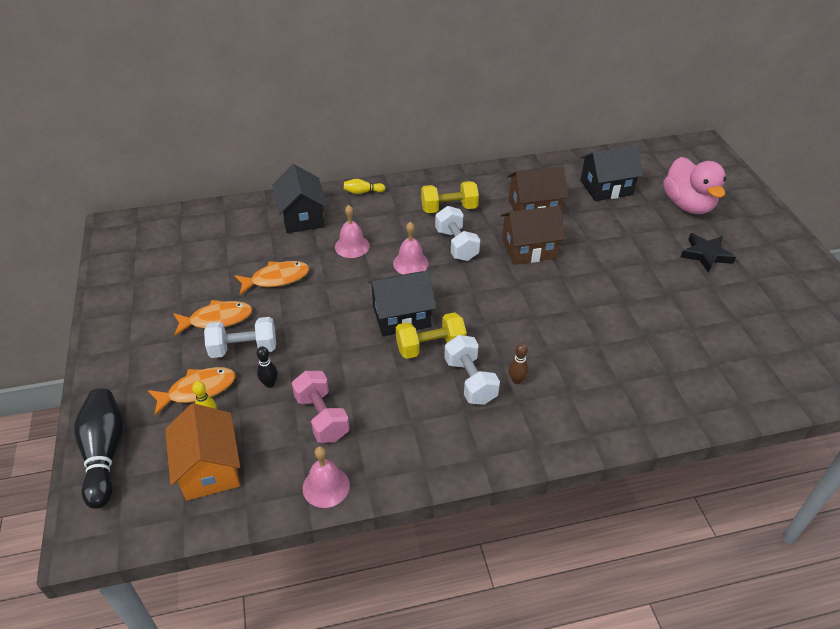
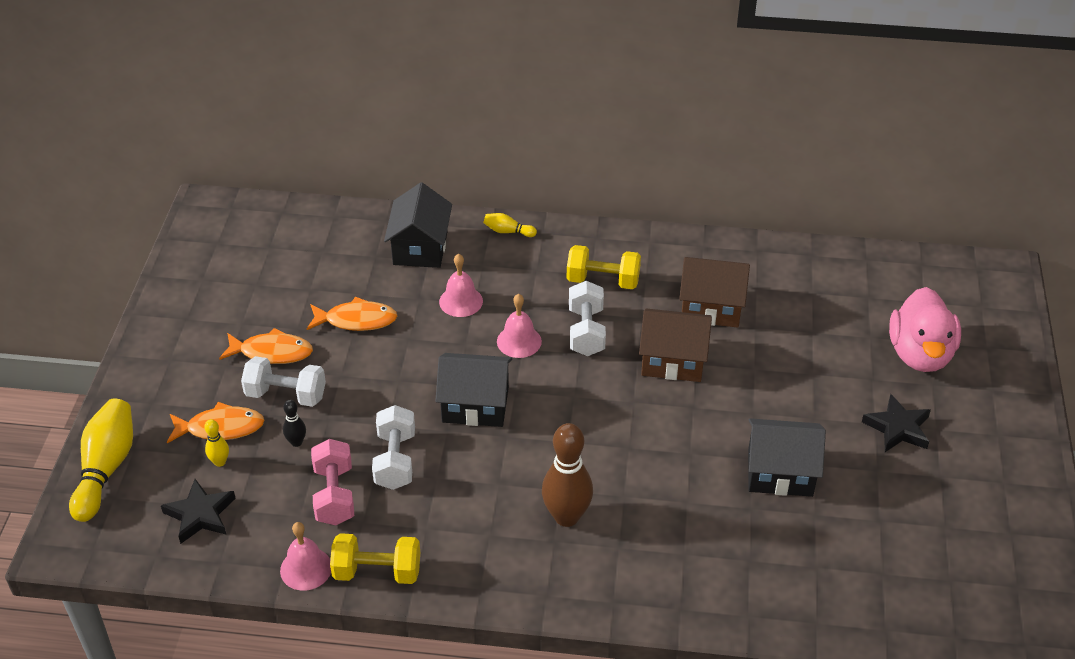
camera: 20 degrees right, 0 degrees up
(105, 453) = (106, 468): black bowling pin -> yellow bowling pin
(210, 468) = (200, 514): orange house -> black star
(430, 347) = (489, 450): yellow dumbbell -> yellow dumbbell (377, 572)
(470, 381) = (513, 502): white dumbbell -> white dumbbell (395, 460)
(517, 380) = (566, 516): brown bowling pin -> brown bowling pin, size x2.12
(606, 187) = (824, 302): black house -> black house (780, 472)

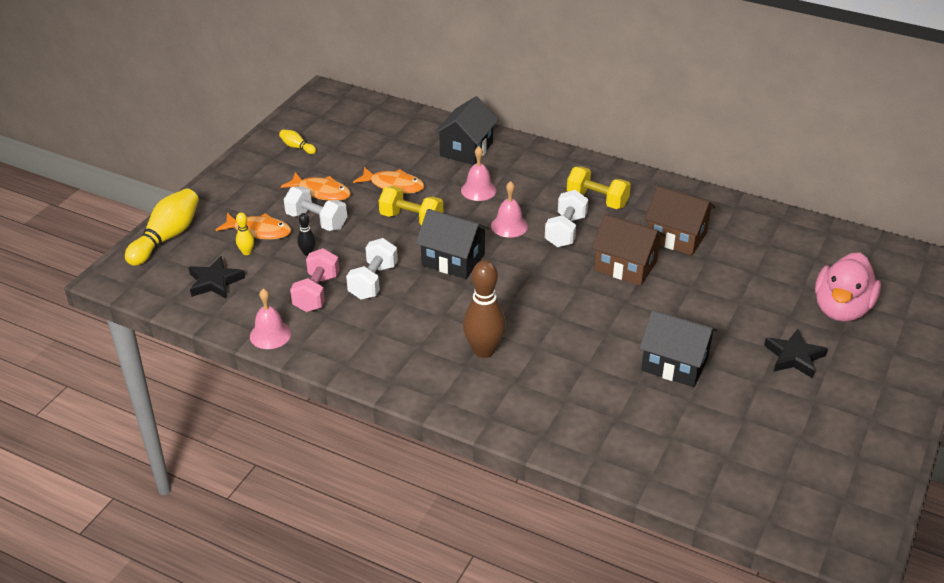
camera: 20 degrees right, 5 degrees down
(377, 572) = (320, 350): yellow dumbbell -> yellow dumbbell (411, 219)
(508, 231) = (539, 152): yellow bowling pin -> yellow bowling pin (297, 147)

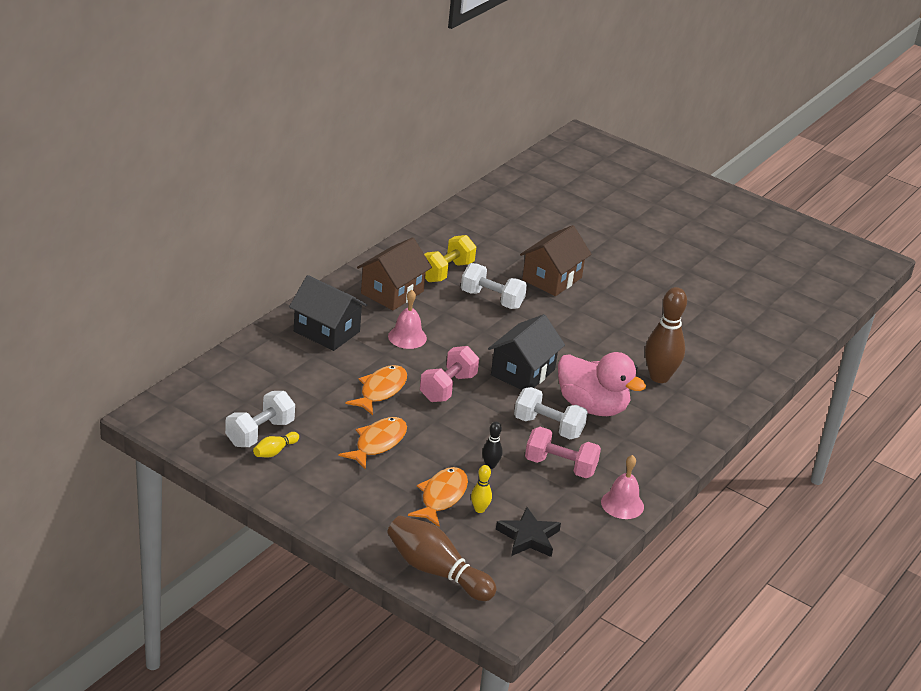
camera: 85 degrees left, 5 degrees down
(167, 237) = (436, 571): yellow bowling pin -> brown bowling pin
(316, 221) = (433, 452): white dumbbell -> white dumbbell (260, 433)
(411, 219) = (448, 388): yellow dumbbell -> pink dumbbell
(509, 226) = (475, 329): pink bell -> none
(674, 364) = (684, 285): black house -> none
(676, 237) = (514, 243): brown house -> brown house (392, 292)
(794, 357) = (681, 230): black star -> none
(841, 309) = (627, 195): pink duck -> pink duck (592, 407)

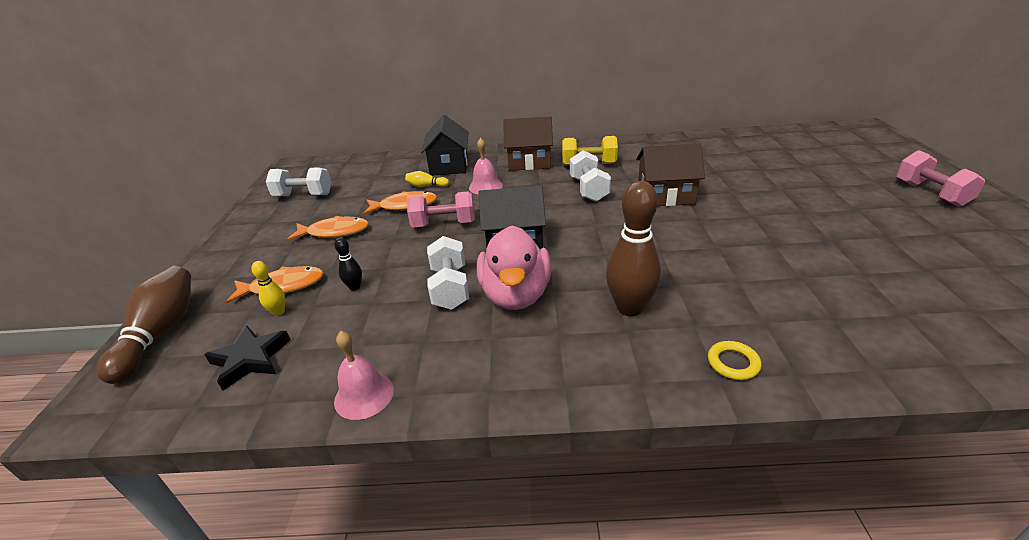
camera: 60 degrees right, 0 degrees up
(275, 451) = (286, 207): yellow bowling pin -> yellow bowling pin (426, 186)
(560, 466) = (393, 323): pink dumbbell -> pink dumbbell (930, 193)
(740, 377) = (733, 363): none -> yellow ring

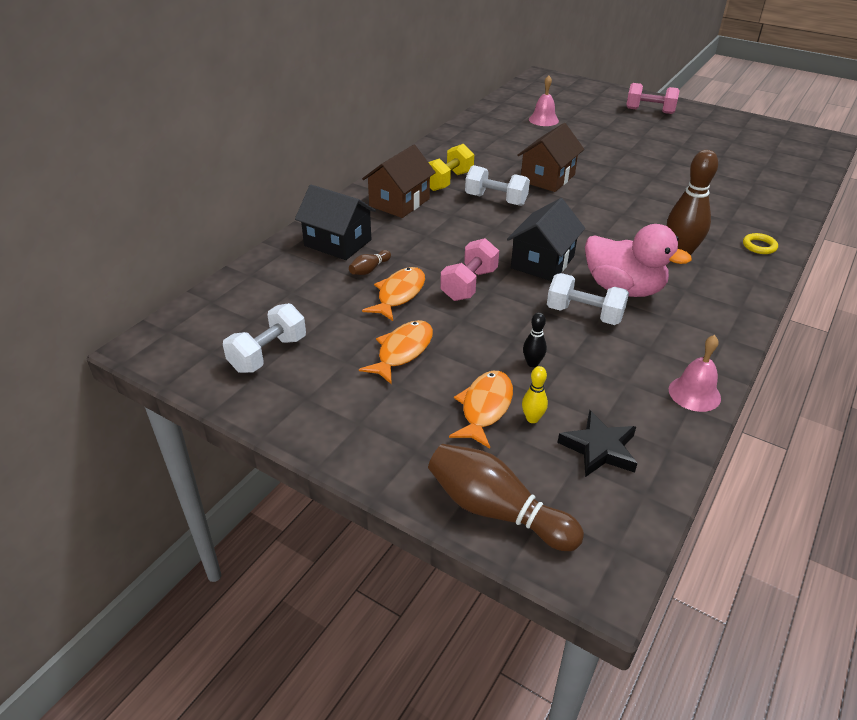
camera: 60 degrees left, 5 degrees up
(426, 186) = (369, 269): yellow bowling pin -> brown bowling pin
(485, 186) = (419, 240): pink bell -> pink bell (543, 120)

